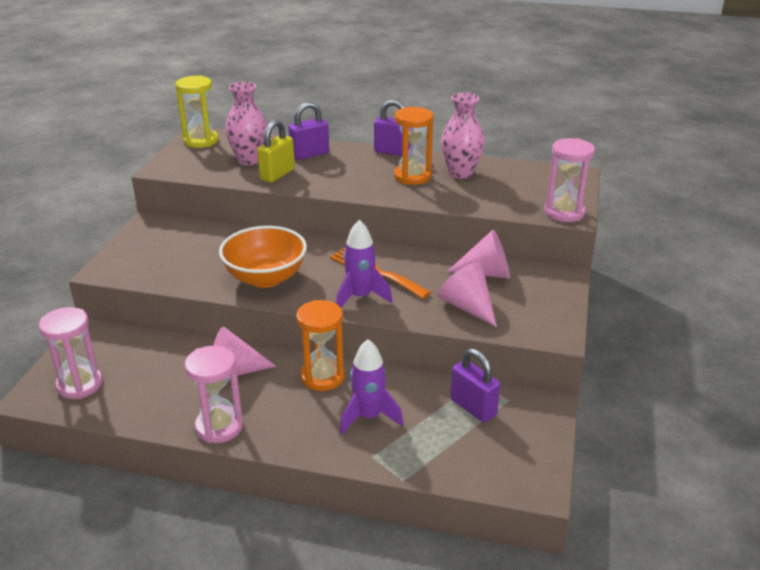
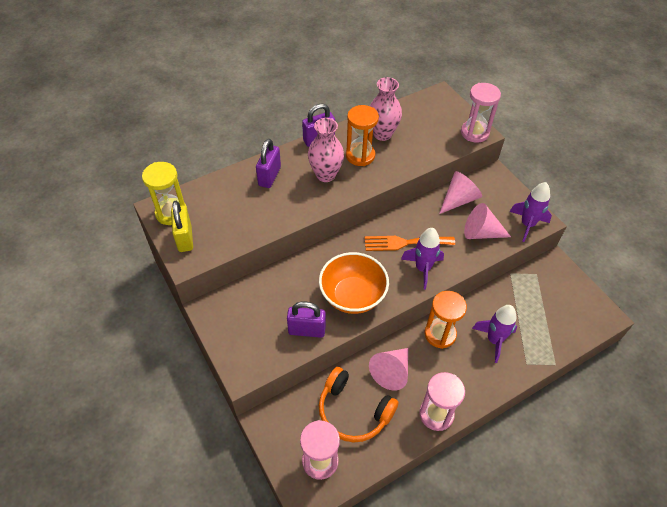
camera: 45 degrees left, 20 degrees up
(157, 374) = (353, 411): none -> orange headphones
(249, 160) = (237, 209): pink vase -> pink vase (325, 175)
(277, 174) = (276, 210): yellow padlock -> yellow padlock (185, 238)
(473, 407) = (528, 292): purple padlock -> purple padlock (307, 330)
(533, 329) = (527, 224): none -> purple rocket

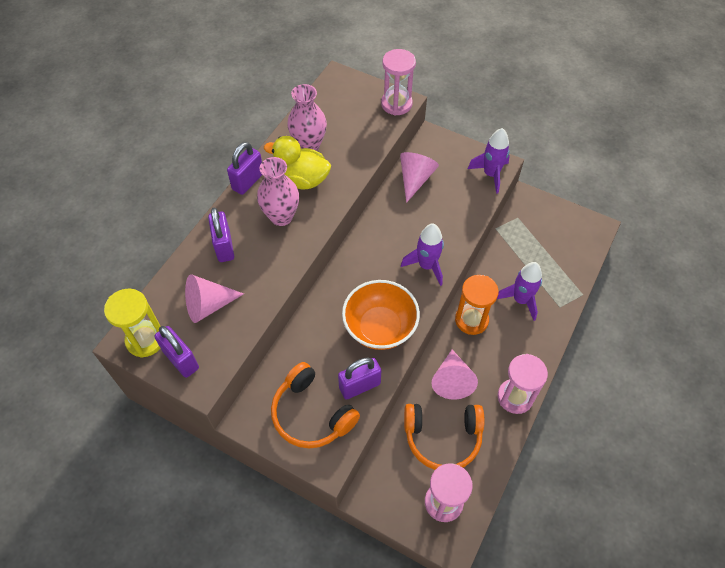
camera: 30 degrees left, 5 degrees up
(185, 238) = (181, 360): yellow padlock -> purple padlock
(256, 331) = (311, 414): none -> orange headphones
(360, 155) = (302, 179): orange hourglass -> yellow duck
(404, 243) = (393, 248): orange fork -> none
(481, 233) = (456, 203): pink cone -> pink cone (208, 305)

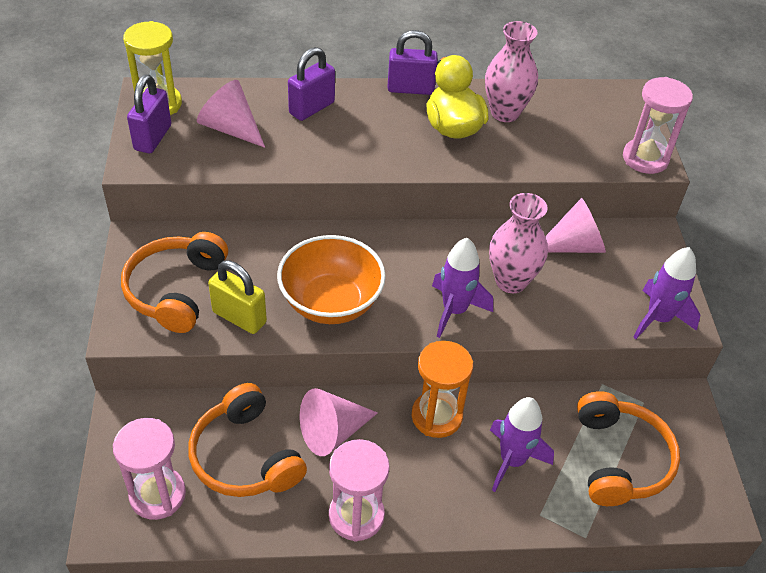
camera: 55 degrees right, 10 degrees down
(281, 217) = (387, 133): pink vase -> pink vase (511, 281)
(359, 386) = (239, 317): purple padlock -> yellow padlock
(546, 250) = (620, 459): none -> orange headphones

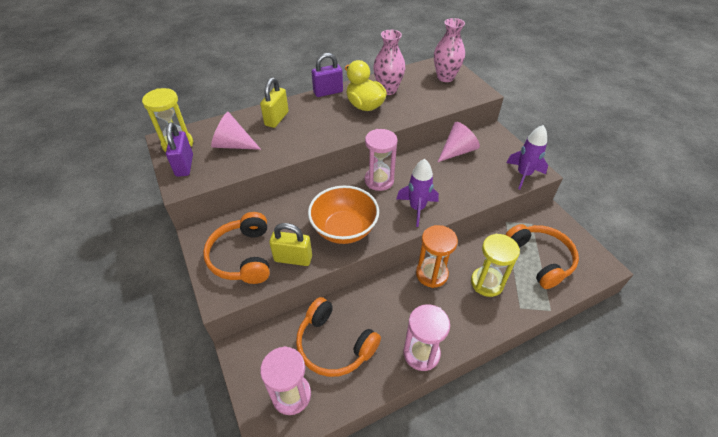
camera: 20 degrees left, 0 degrees up
(312, 108) = (276, 119): purple padlock -> yellow padlock
(332, 432) = (378, 307): pink cone -> none
(511, 281) = (437, 181): pink vase -> pink vase (445, 77)
(512, 460) = (487, 283): purple rocket -> yellow hourglass
(645, 158) = (475, 92): pink hourglass -> pink hourglass (379, 180)

